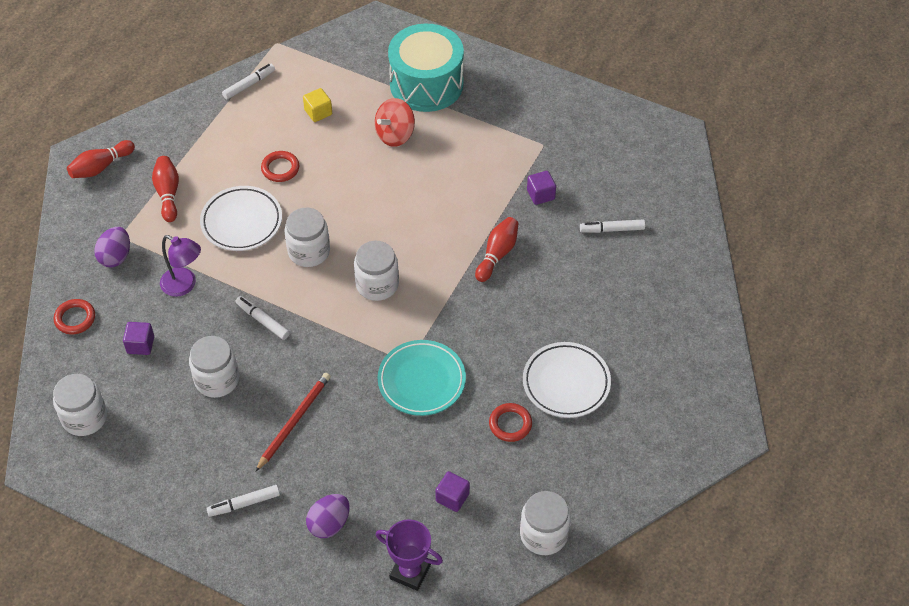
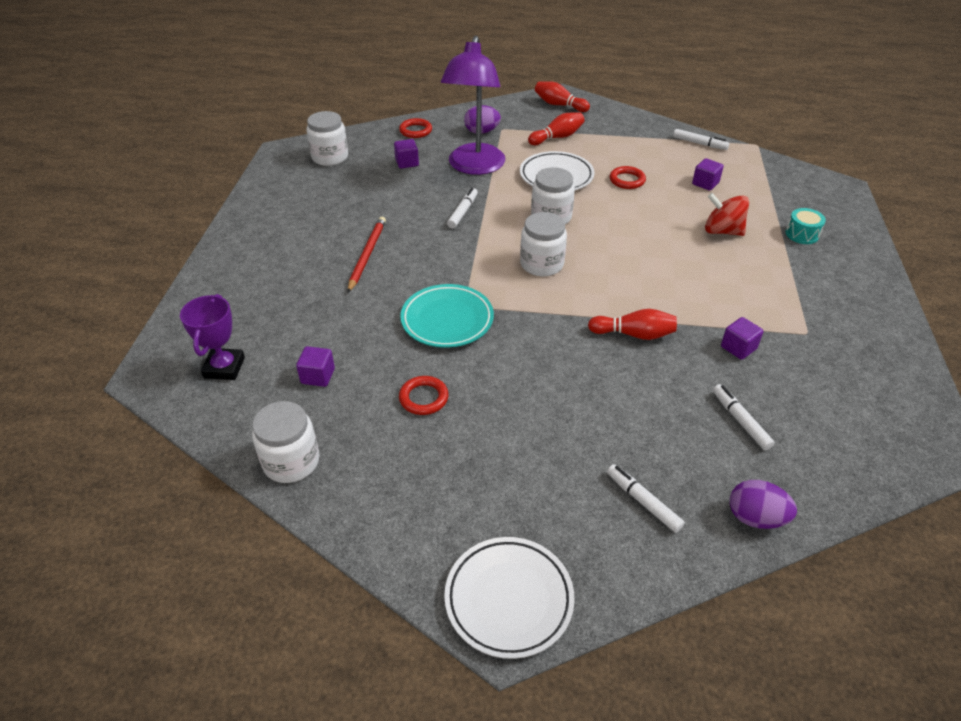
camera: 70 degrees right, 10 degrees down
(184, 285) = (474, 167): purple lamp -> purple lamp, size x1.85
(217, 379) = (391, 205): white jar -> none
(244, 504) = (274, 250): white marker -> white marker (643, 502)
(294, 421) = (367, 255): red pencil -> red pencil turned 90 degrees counterclockwise
(318, 112) = (705, 183): yellow cube -> purple cube
(329, 524) = (266, 302): purple egg -> purple egg (755, 518)
(426, 84) = (802, 234): turquoise drum -> turquoise drum, size x0.41
(566, 383) = (499, 432): white plate -> white plate (509, 599)

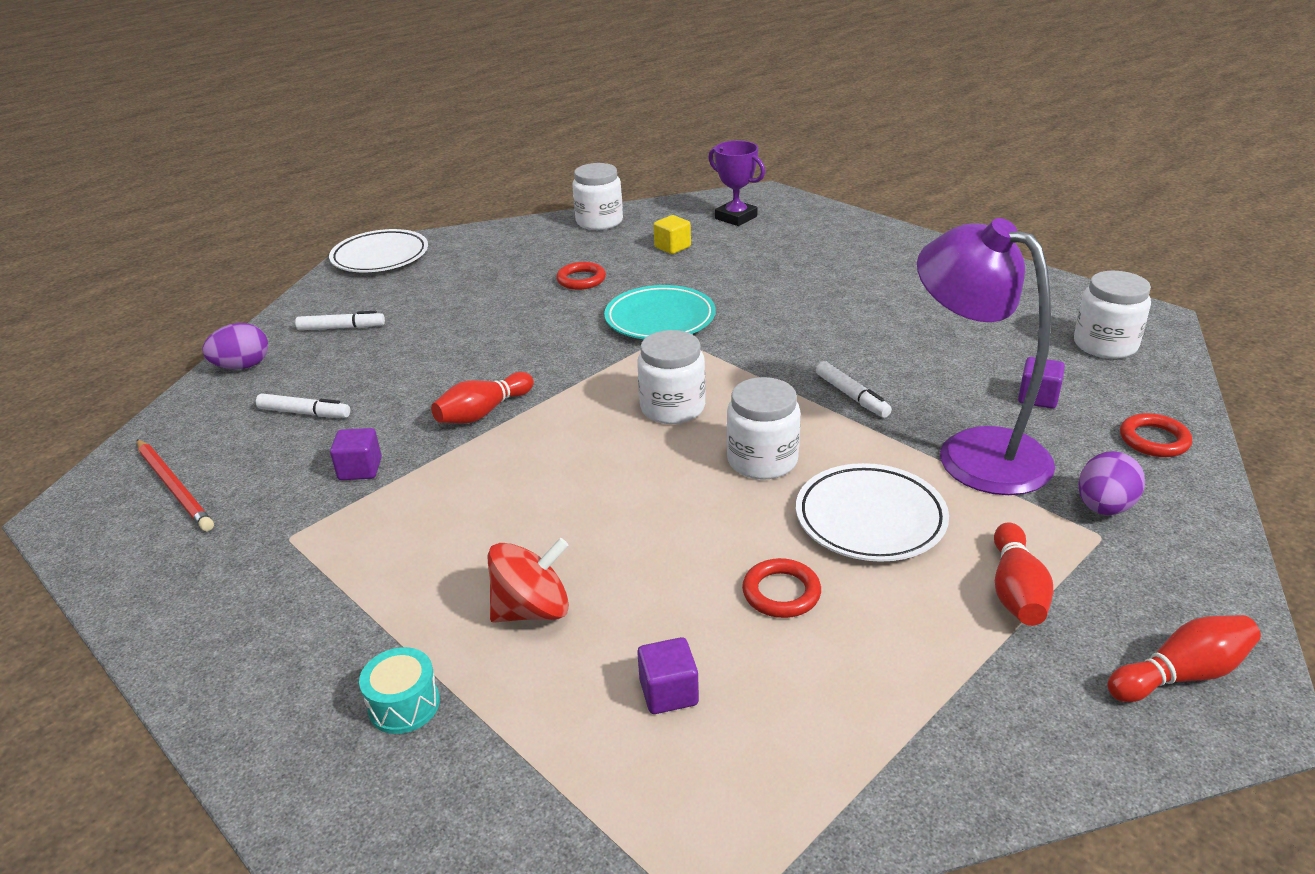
camera: 130 degrees right, 10 degrees down
(318, 376) = (672, 247): purple cube -> yellow cube
(367, 255) = (827, 310): red pencil -> red pencil (174, 487)
(699, 144) = (818, 807): white marker -> none

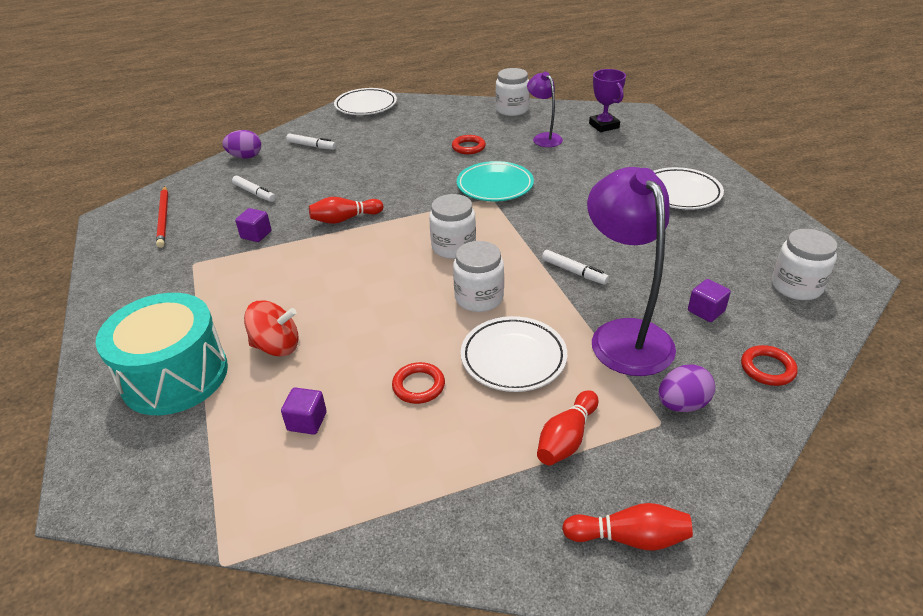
camera: 25 degrees right, 5 degrees up
(404, 705) = (175, 376): turquoise drum -> turquoise drum, size x2.46
(672, 247) = (544, 138): yellow cube -> purple lamp
(852, 396) = (574, 272): white marker -> white marker turned 45 degrees counterclockwise
(895, 275) = (680, 193): none -> white plate

